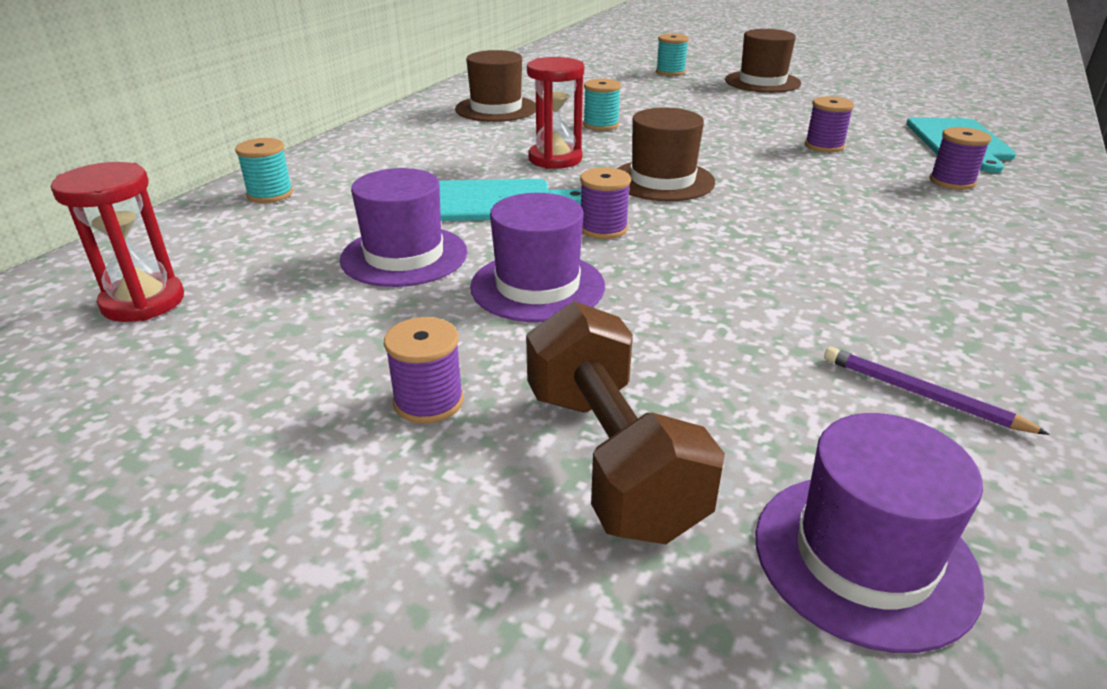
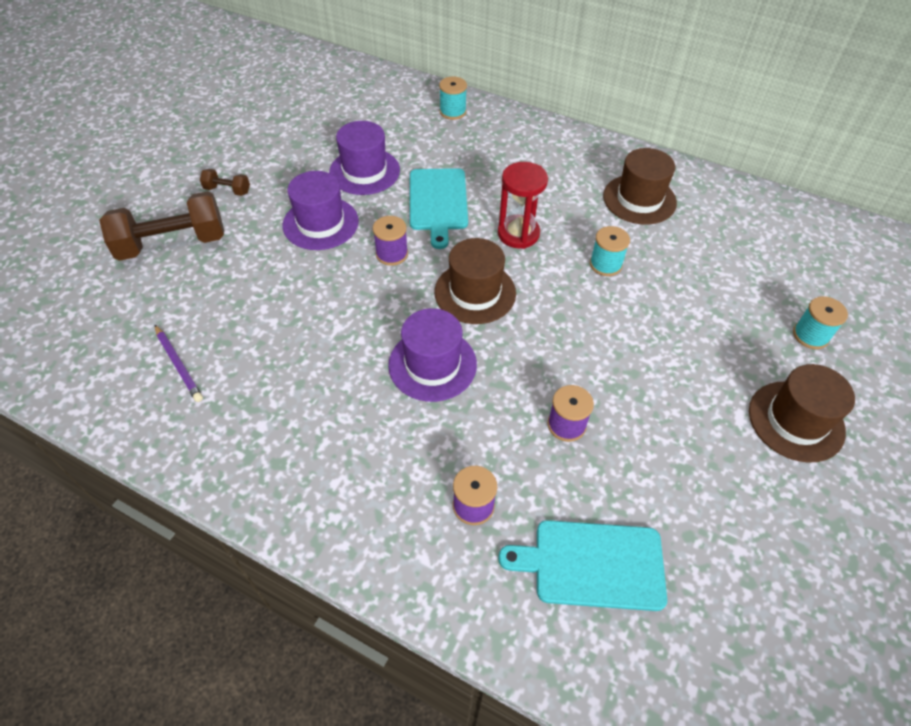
camera: 90 degrees right, 20 degrees up
(143, 302) = (329, 98): red hourglass -> none
(428, 401) = (227, 190): purple spool -> brown dumbbell
(864, 557) = (92, 311): purple hat -> purple hat (432, 364)
(921, 395) = (179, 365): purple pencil -> purple pencil turned 105 degrees clockwise

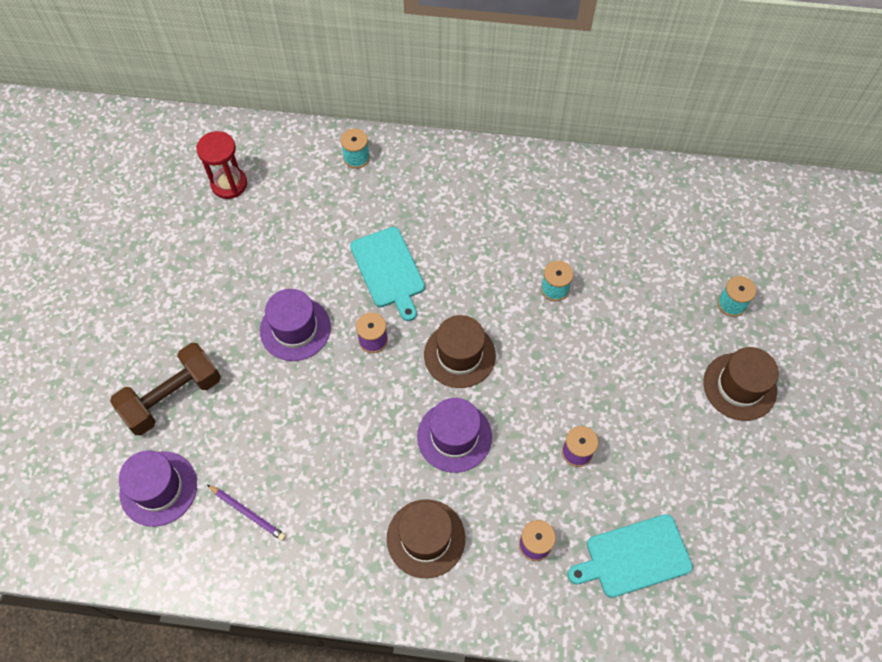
camera: 20 degrees left, 10 degrees up
(227, 190) = (190, 321): brown dumbbell -> none
(364, 171) = (307, 257): purple hat -> purple hat (158, 488)
(518, 234) = (471, 281): red hourglass -> red hourglass (229, 184)
(639, 199) = (559, 208): brown hat -> brown hat (426, 538)

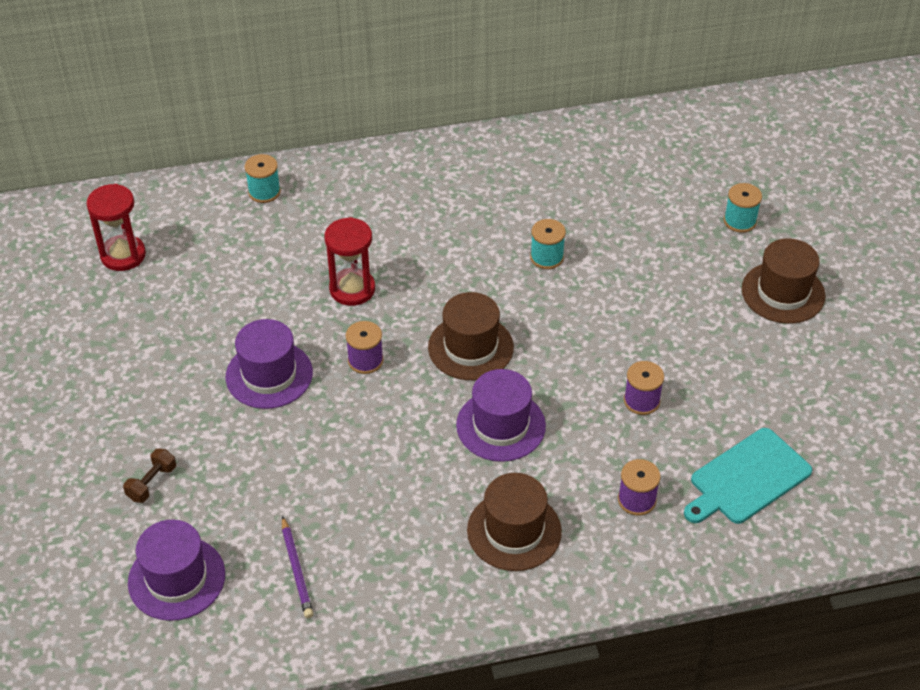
camera: 20 degrees left, 15 degrees down
(173, 397) = (152, 483): brown dumbbell -> brown dumbbell, size x0.45
(248, 513) = (297, 570): purple pencil -> purple pencil turned 60 degrees clockwise
(388, 270) = (352, 289): turquoise cutting board -> red hourglass

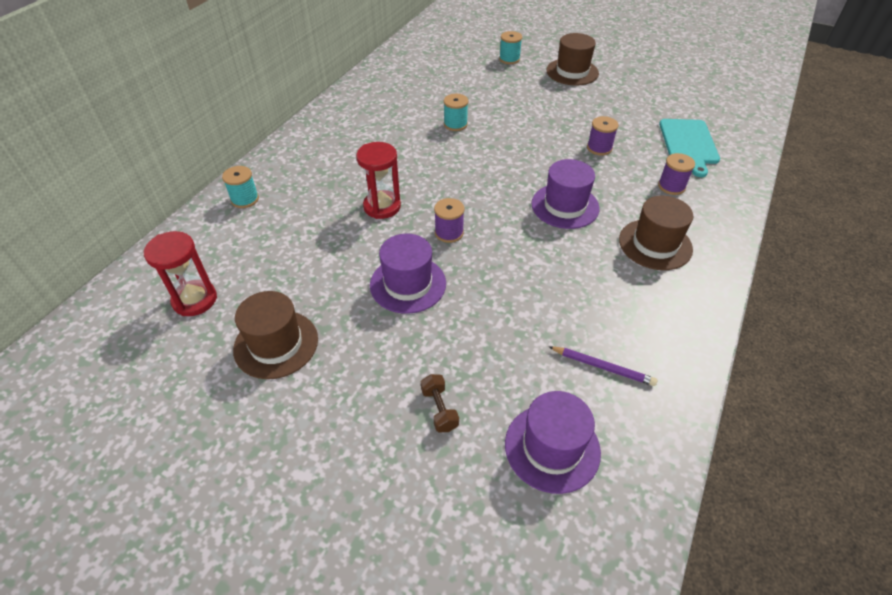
camera: 50 degrees left, 0 degrees up
(470, 347) = (490, 185): brown hat -> brown hat (276, 344)

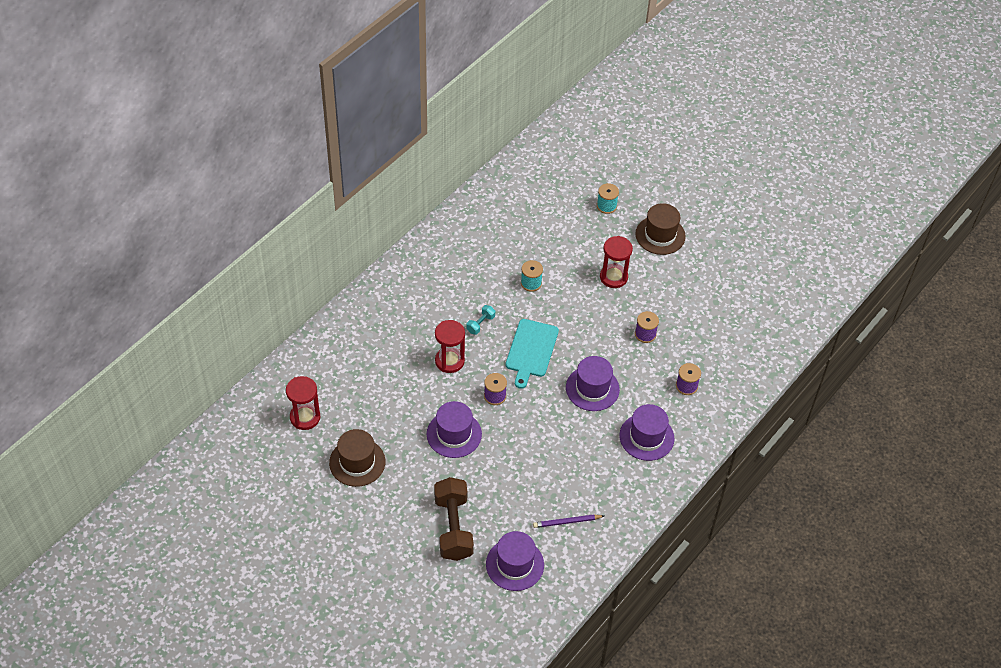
camera: 10 degrees right, 5 degrees up
(245, 199) = (345, 333): turquoise spool -> none
(410, 166) = (480, 324): none -> turquoise dumbbell
(439, 409) = (453, 527): brown dumbbell -> brown dumbbell, size x2.21
(541, 108) = (613, 277): none -> red hourglass
(603, 367) = (566, 522): purple pencil -> purple pencil turned 135 degrees clockwise
(655, 244) = (646, 437): brown hat -> purple hat
(689, 144) = (724, 344): turquoise cutting board -> turquoise cutting board (531, 350)

